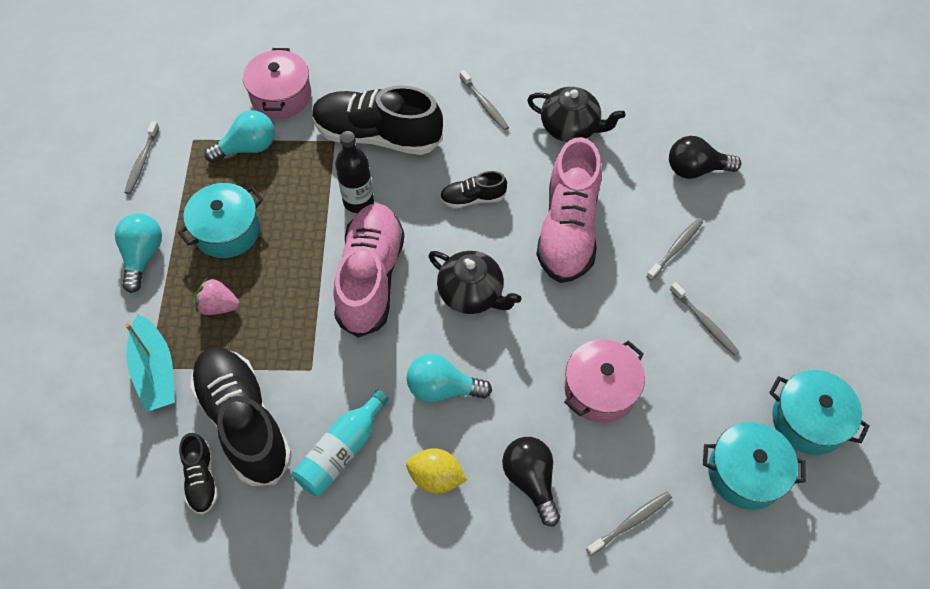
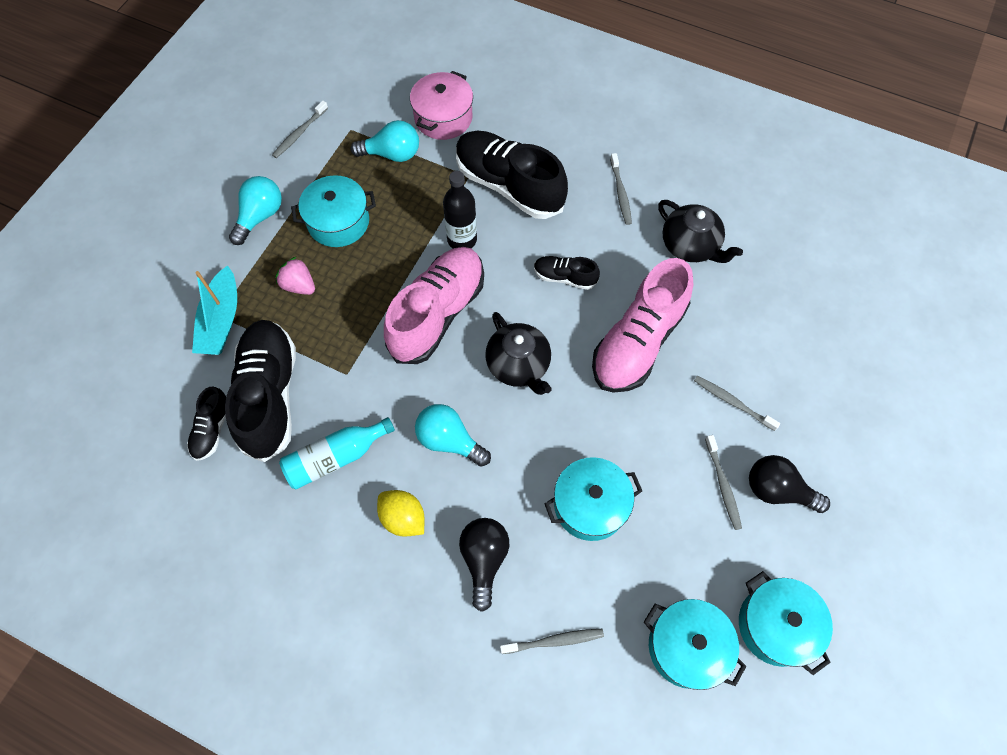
camera: 25 degrees right, 5 degrees up
(600, 389) = (590, 505): pink pot -> turquoise pot
(676, 248) = (732, 402): grey toothbrush -> grey toothbrush turned 120 degrees counterclockwise
(695, 169) = (792, 333): black light bulb -> black light bulb (777, 490)

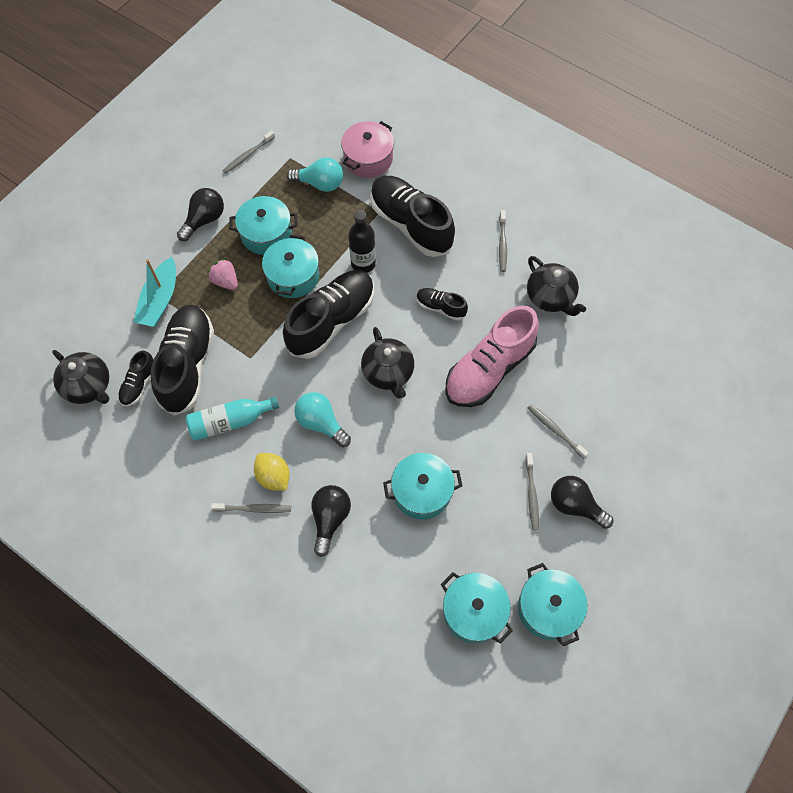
camera: 10 degrees right, 0 degrees up
(148, 442) = (88, 386): none -> black teapot
(260, 216) = (204, 220): turquoise light bulb -> black light bulb
(380, 267) = (293, 276): none -> turquoise pot
(437, 314) = (331, 321): pink shoe -> black shoe
(555, 641) = (372, 589): grey toothbrush -> grey toothbrush (254, 509)

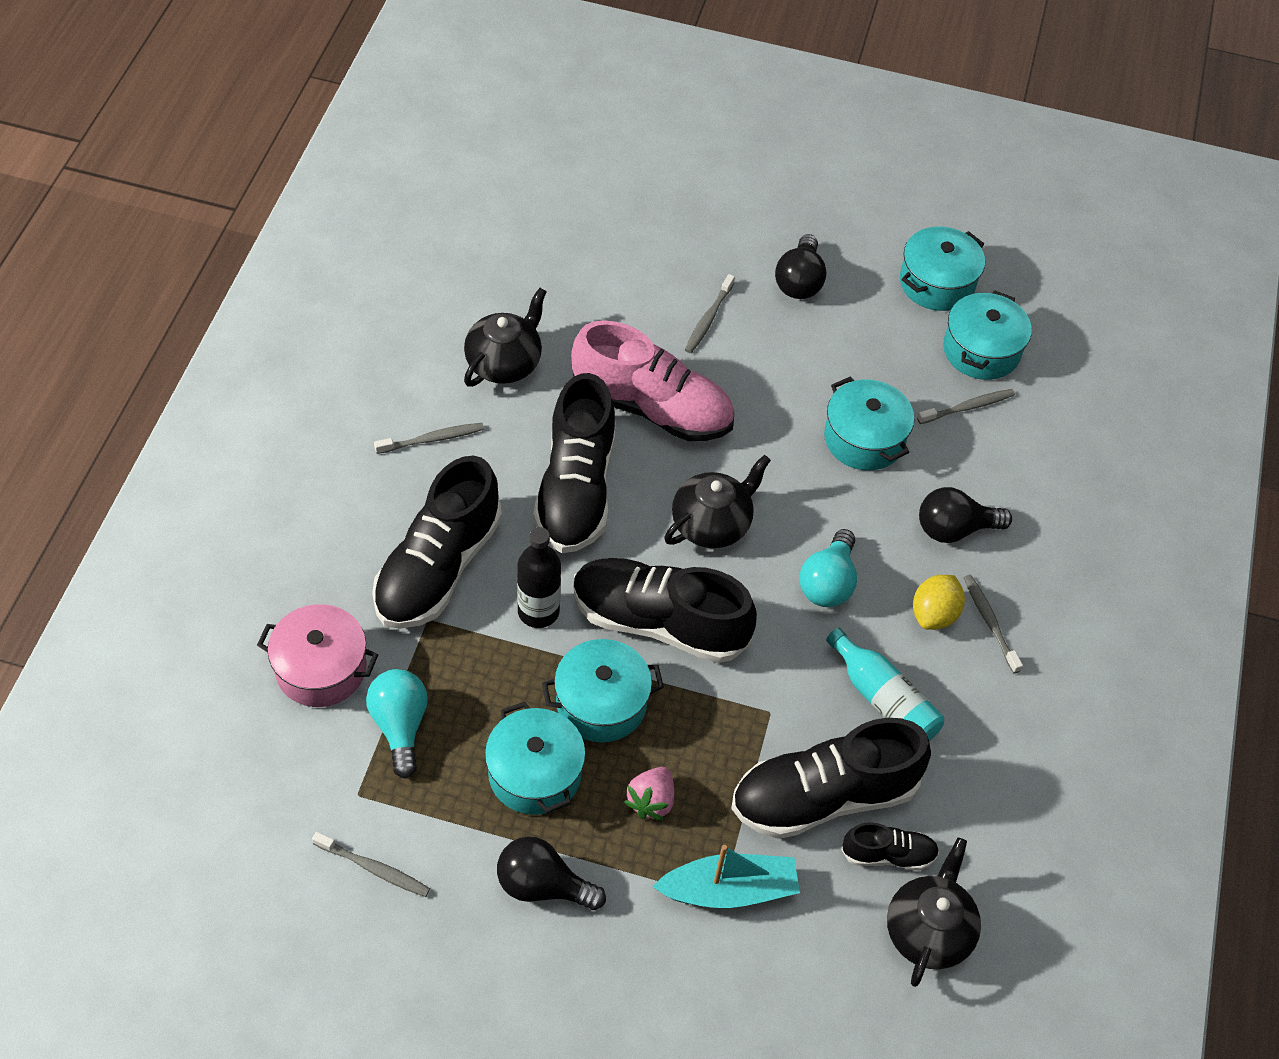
camera: 115 degrees left, 10 degrees down
(440, 307) = (576, 489): black shoe -> black shoe, size x2.08
(531, 494) = (807, 325): grey toothbrush -> grey toothbrush (968, 407)

